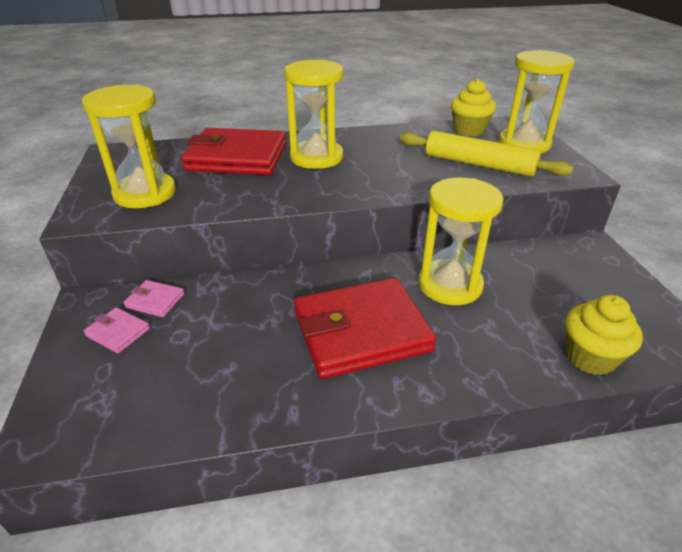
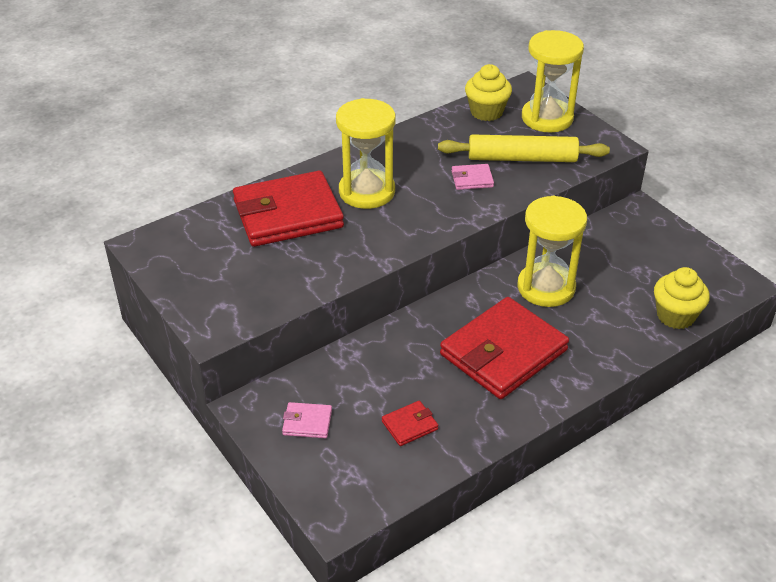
camera: 25 degrees left, 5 degrees up
(145, 193) = (243, 286): yellow hourglass -> none
(155, 301) = (310, 385): pink wallet -> pink wallet (472, 179)
(205, 371) = (410, 425): none -> red wallet

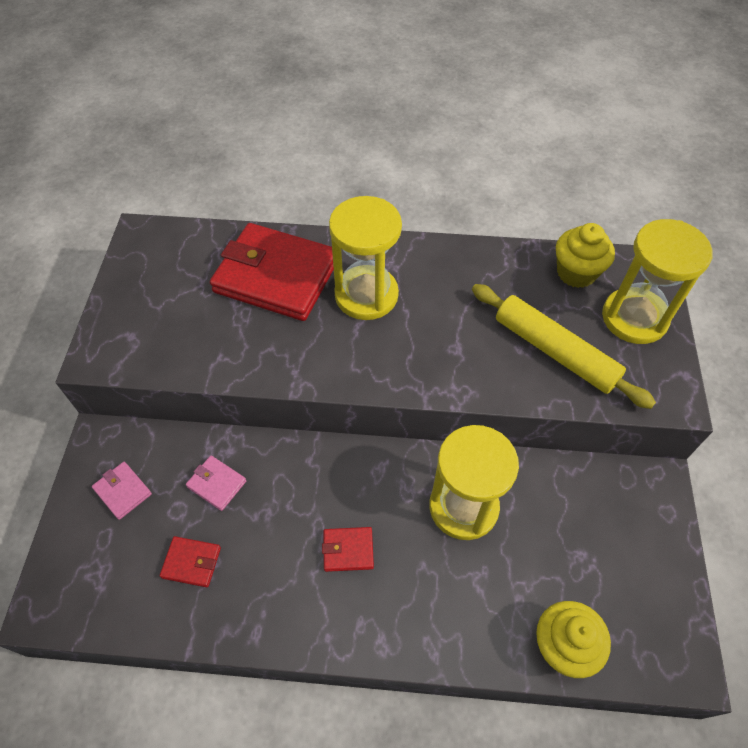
camera: 40 degrees right, 15 degrees up
(472, 179) = (477, 344): pink wallet -> pink wallet (216, 484)
(503, 352) = (348, 550): red wallet -> red wallet, size x0.42

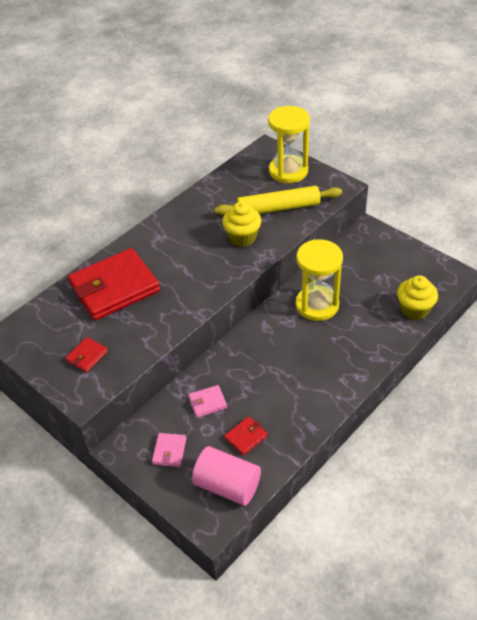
camera: 50 degrees left, 10 degrees down
(108, 589) = (227, 485): none -> pink cylinder
(123, 491) = (169, 451): pink wallet -> pink wallet turned 75 degrees counterclockwise
(348, 550) = (299, 364): red wallet -> red wallet (87, 356)
(366, 295) = (170, 257): yellow hourglass -> none
(576, 273) = (242, 174): yellow cupcake -> yellow cupcake (242, 237)

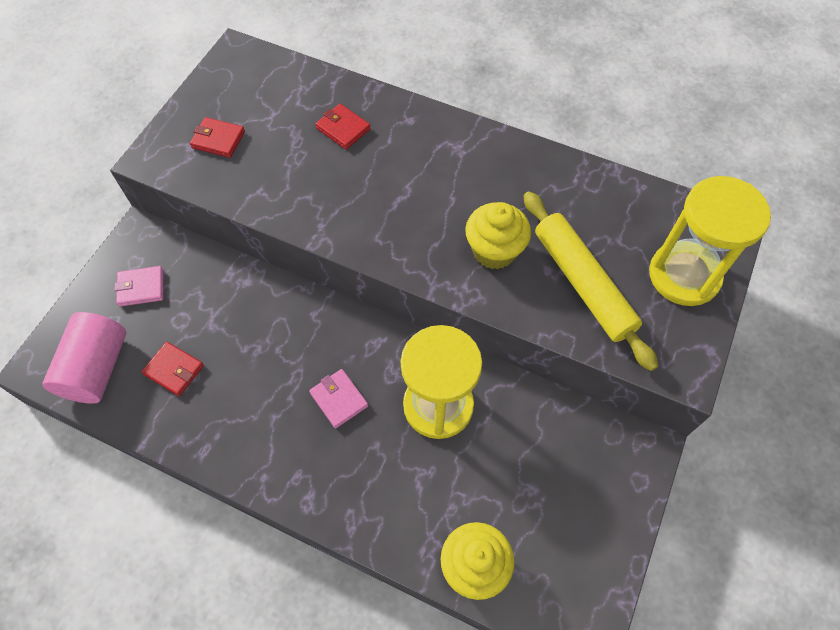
camera: 70 degrees right, 15 degrees up
(114, 288) = (343, 129): red wallet -> red wallet, size x0.42
(207, 402) = (223, 308): pink wallet -> pink wallet (339, 399)

